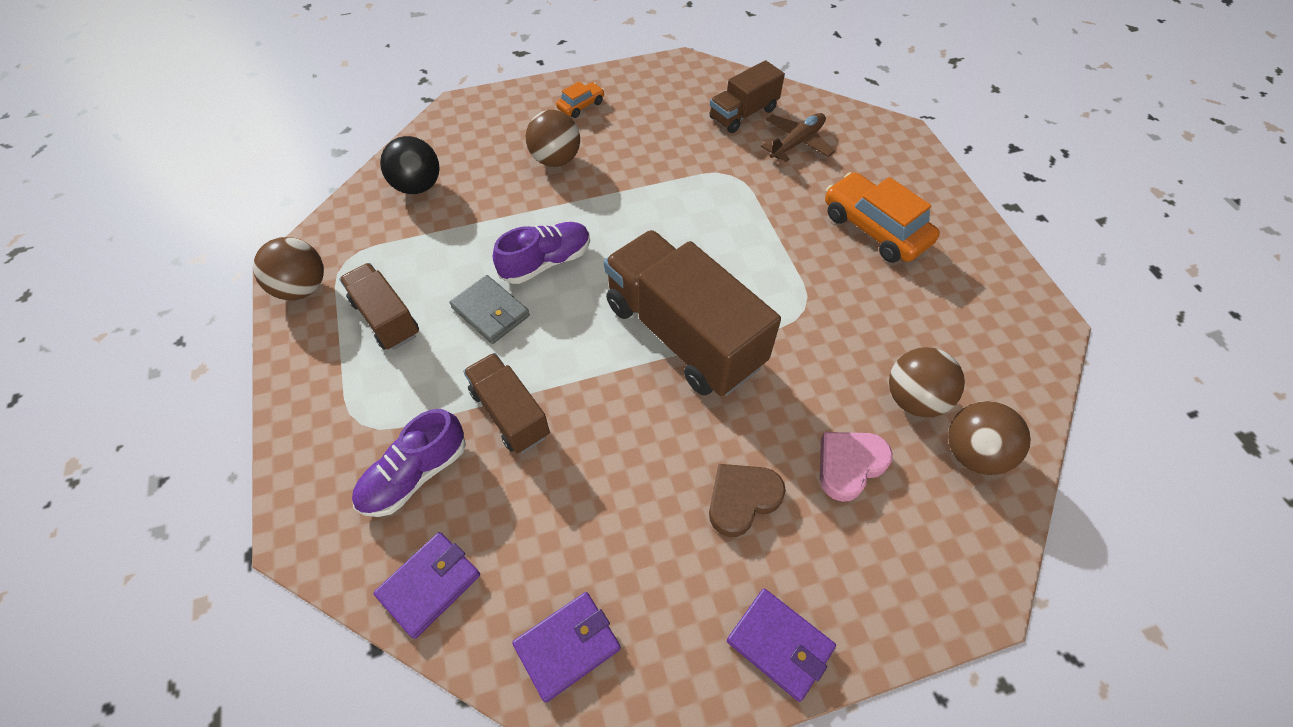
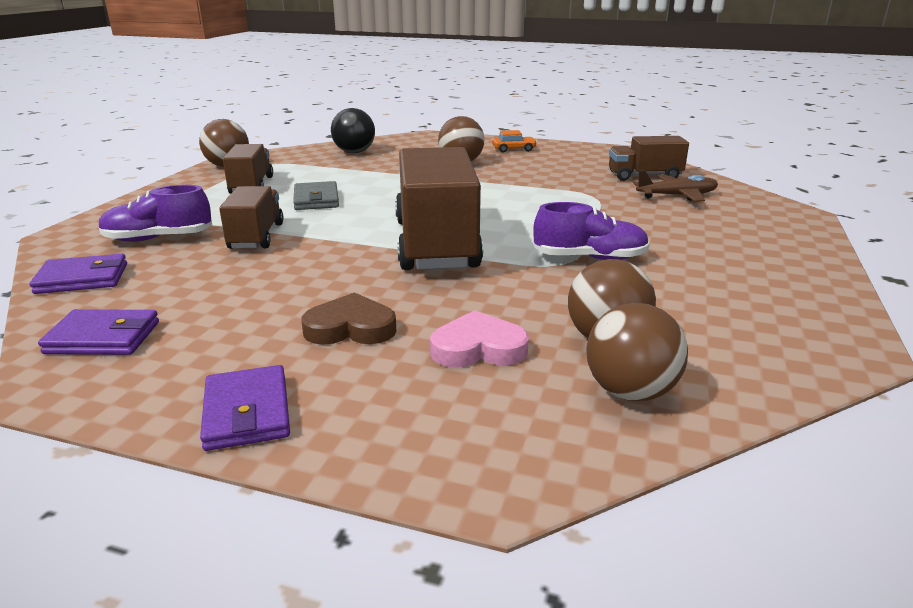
camera: 35 degrees right, 30 degrees down
(546, 262) = (386, 193): purple shoe -> purple shoe (590, 258)
(874, 228) = (698, 247): orange car -> none

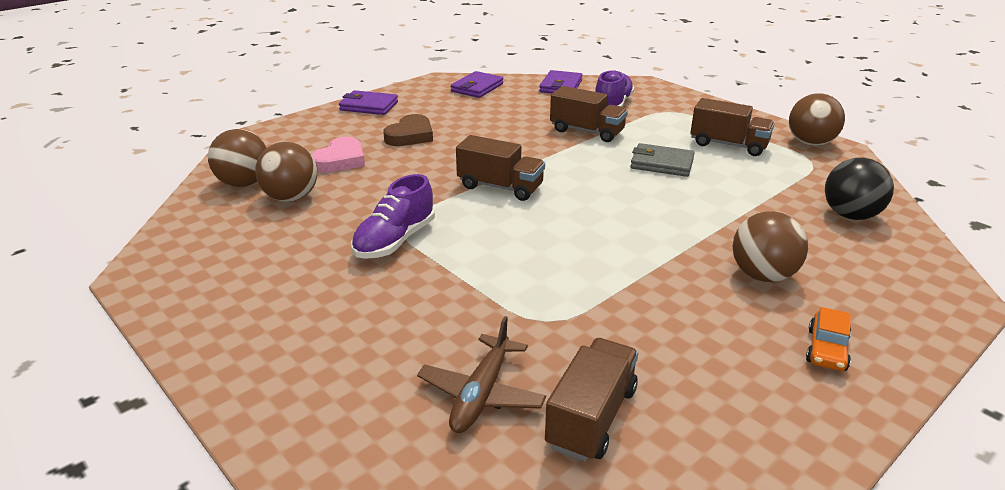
camera: 120 degrees right, 5 degrees up
(436, 244) = (500, 187): brown truck -> brown truck, size x0.54

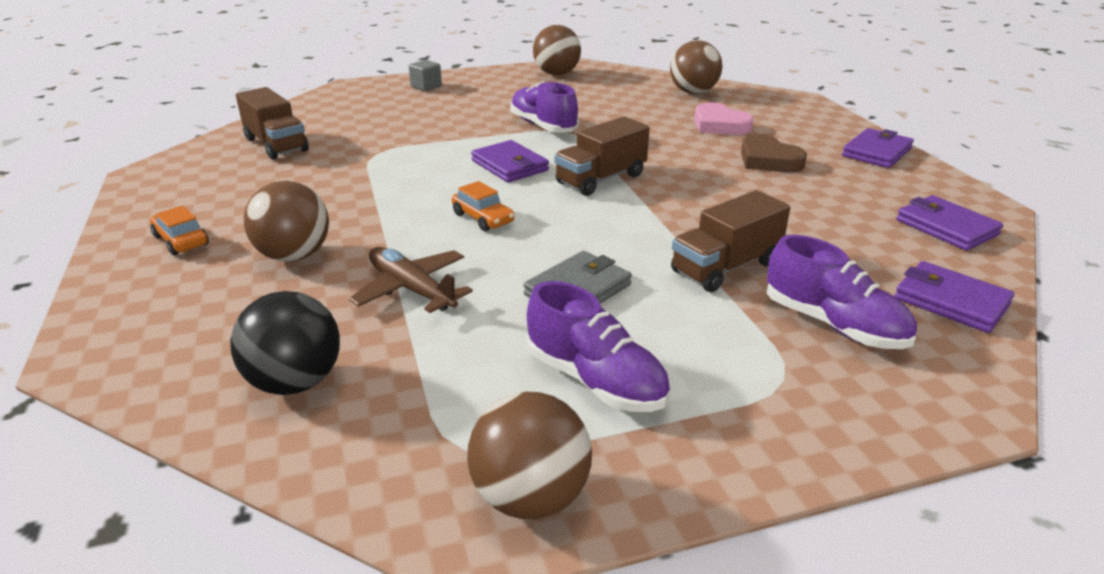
camera: 115 degrees right, 0 degrees up
(282, 379) = (426, 86): none -> grey cube
(291, 197) = (652, 103): brown ball -> brown ball (556, 74)
(481, 394) = (341, 124): brown plane -> brown plane (411, 289)
(509, 232) = (510, 165): none -> purple wallet
(615, 216) = (483, 218): none -> orange car
(728, 145) = (595, 380): brown truck -> purple shoe

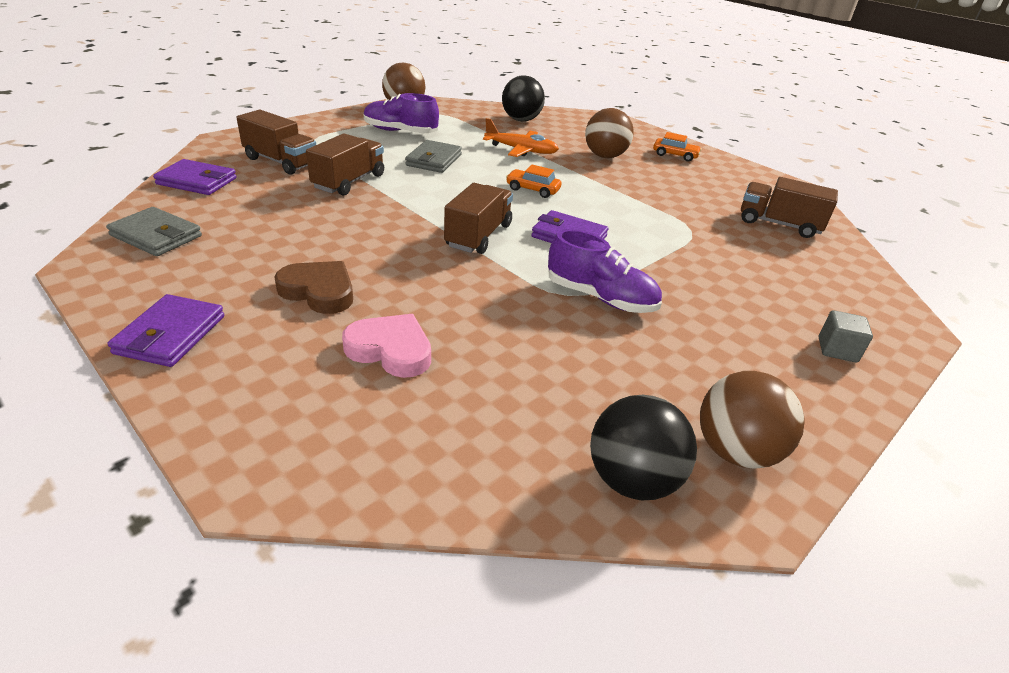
camera: 150 degrees right, 5 degrees up
(411, 289) = (521, 150): brown plane -> orange plane
(618, 76) = (632, 480): none -> black ball
(693, 92) = (463, 448): brown ball -> none
(834, 325) = (281, 162): purple shoe -> brown truck
(946, 227) = (156, 236): purple wallet -> grey wallet

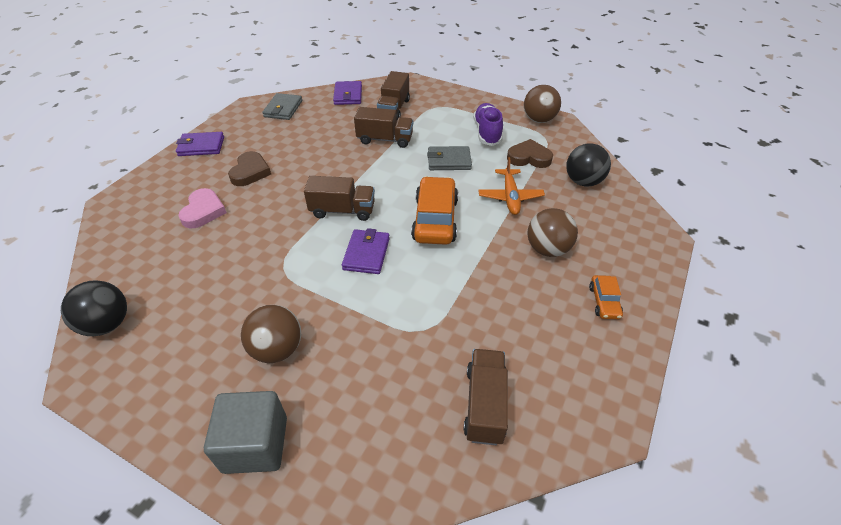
camera: 75 degrees right, 10 degrees up
(465, 127) = (529, 158): none -> brown heart
(532, 190) = (435, 219): orange car -> orange car, size x1.98
(600, 298) = (284, 285): purple shoe -> none
(735, 451) = (130, 372): brown ball -> brown ball (277, 349)
(837, 349) = (255, 444): grey cube -> grey cube, size x1.94

